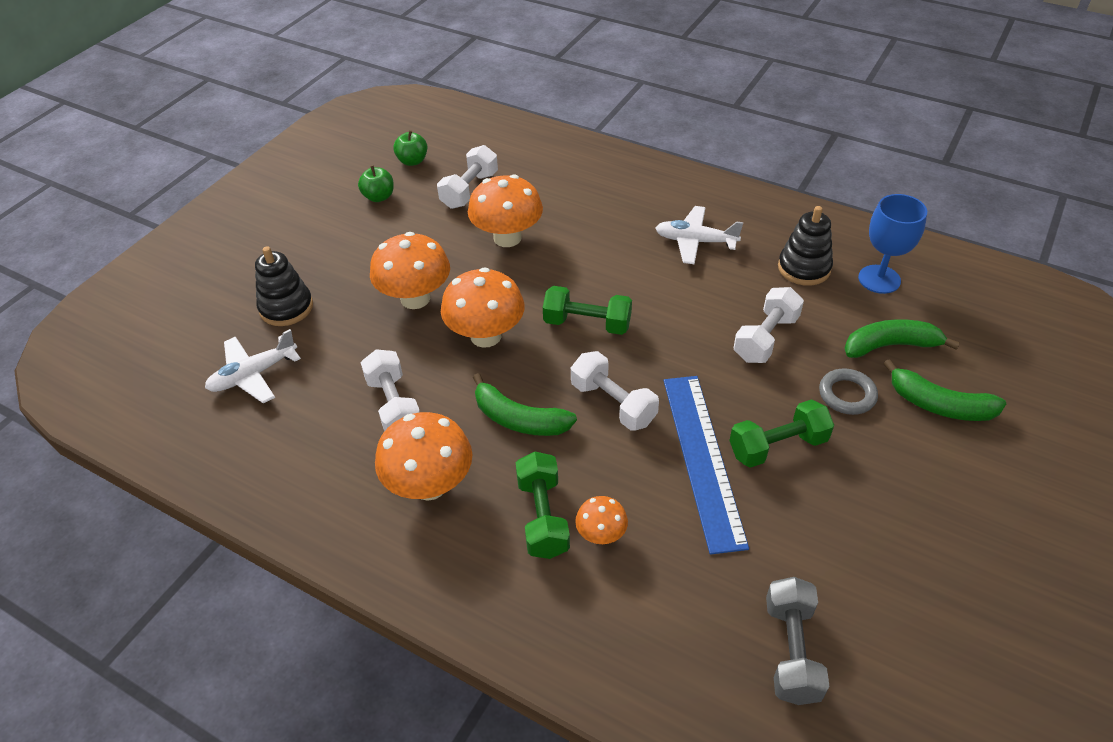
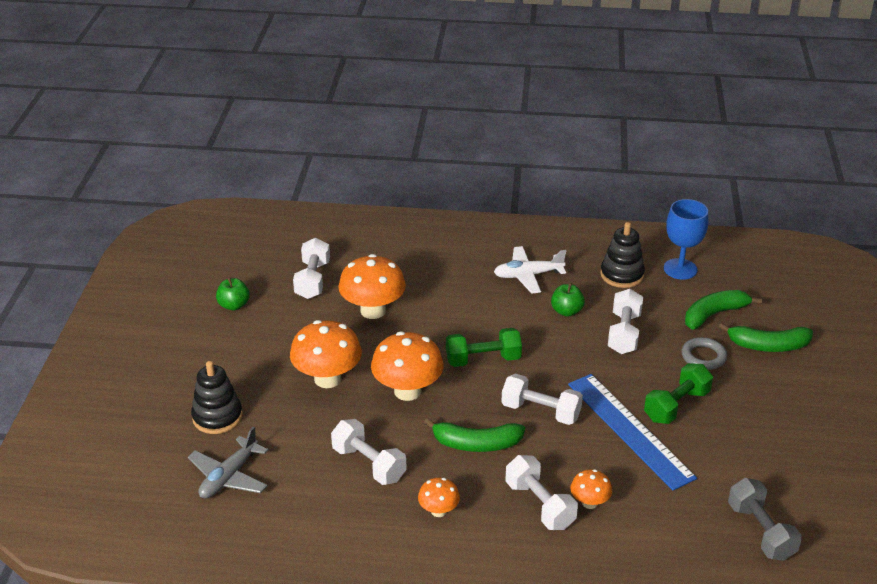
camera: 25 degrees left, 10 degrees down
(253, 375) = (229, 477): white plane -> grey plane
(412, 161) = (243, 268): green apple -> green apple (566, 311)
(429, 485) = (438, 511): orange mushroom -> orange mushroom, size x0.52
(543, 517) = (540, 505): green dumbbell -> white dumbbell

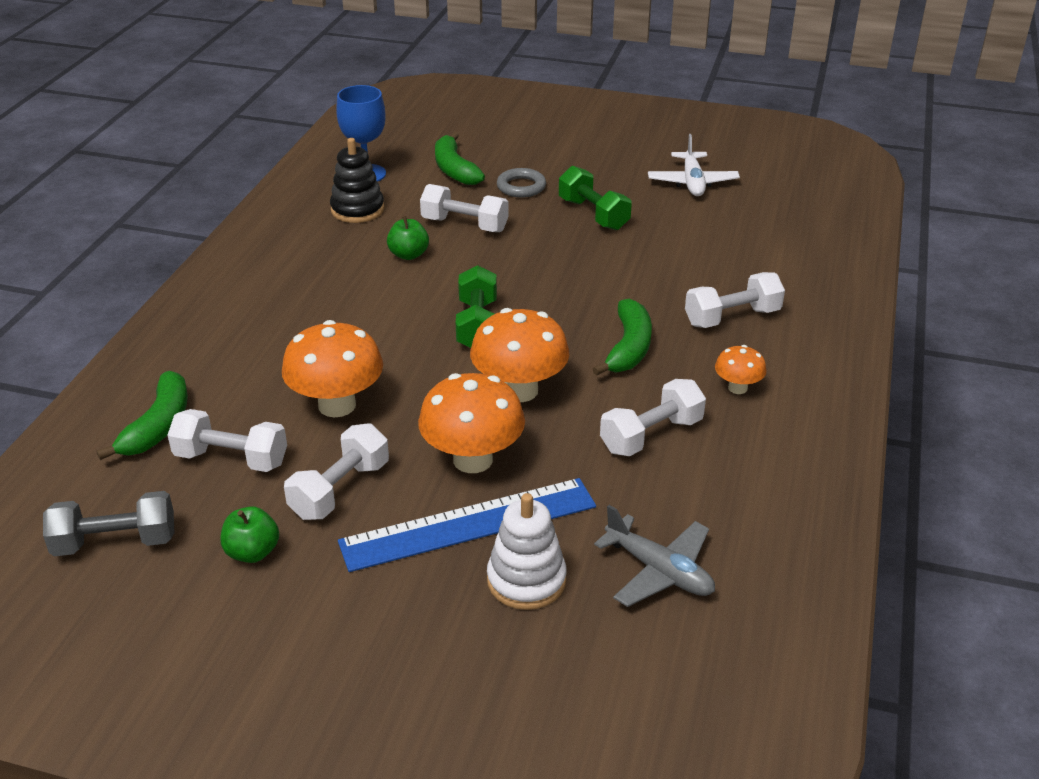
camera: 80 degrees left, 0 degrees up
(217, 417) = (526, 580): black stacking toy -> white stacking toy
(528, 275) = (324, 271): white plane -> white plane (692, 182)
(540, 411) = (583, 297): white dumbbell -> white dumbbell (340, 490)
(589, 503) = (731, 286): orange mushroom -> none
(629, 430) = (625, 246): blue ruler -> blue ruler (469, 524)
(760, 531) = (774, 202): grey dumbbell -> grey dumbbell (115, 542)
(768, 346) = (516, 151): green banana -> green banana (158, 426)

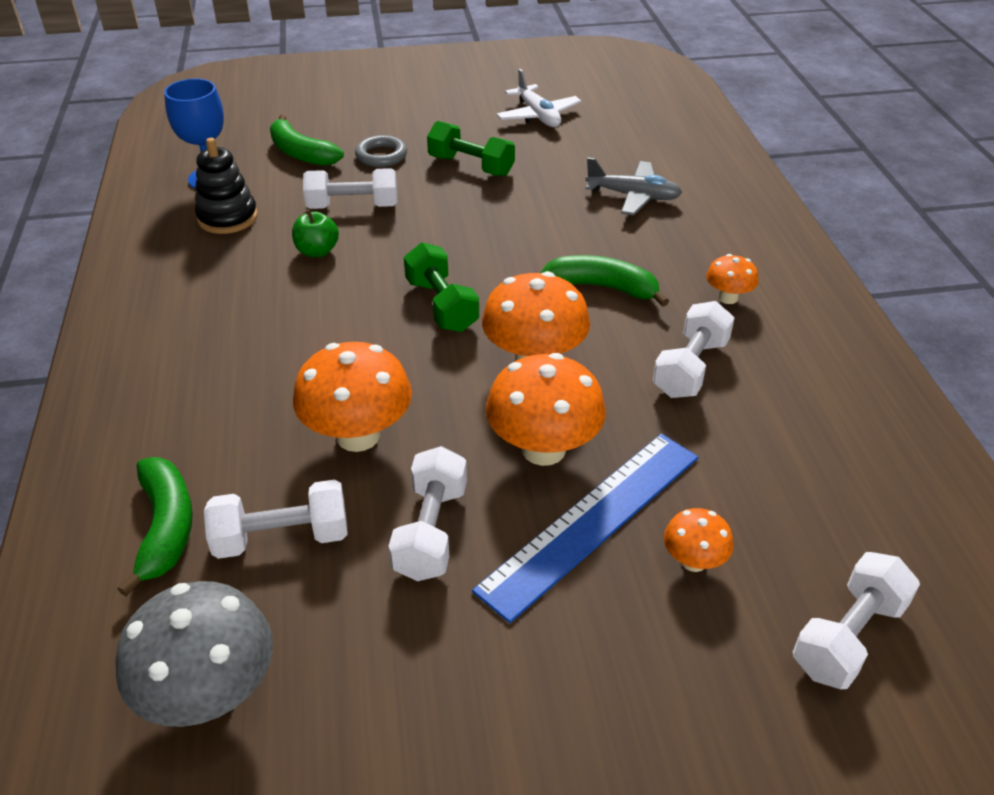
camera: 25 degrees left, 5 degrees up
(115, 542) = (210, 693): grey dumbbell -> grey mushroom
(252, 552) = (386, 641): green apple -> none
(526, 580) = (693, 561): white stacking toy -> orange mushroom
(628, 348) = (603, 287): green banana -> green banana turned 60 degrees counterclockwise
(659, 571) = (804, 503): grey plane -> grey plane (633, 196)
(732, 317) = (670, 232): white dumbbell -> white dumbbell (848, 636)

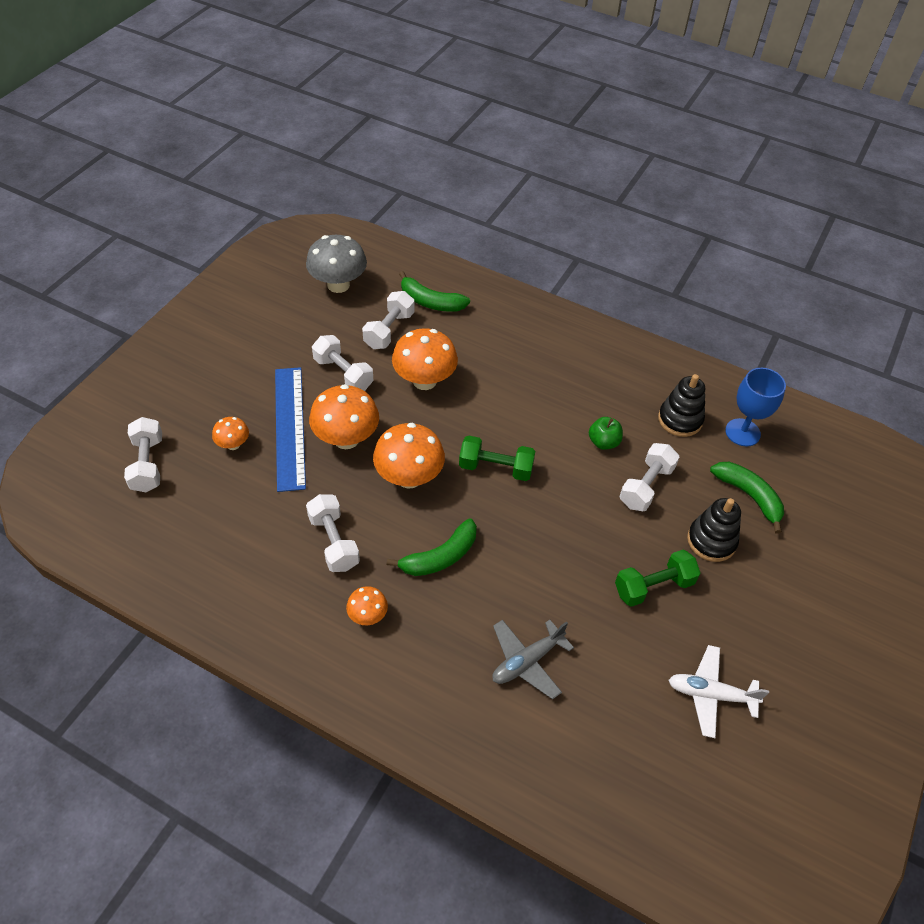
camera: 125 degrees right, 10 degrees up
(301, 153) = (749, 496): green banana -> green banana turned 60 degrees clockwise
(381, 155) = (711, 541): grey ring -> black stacking toy

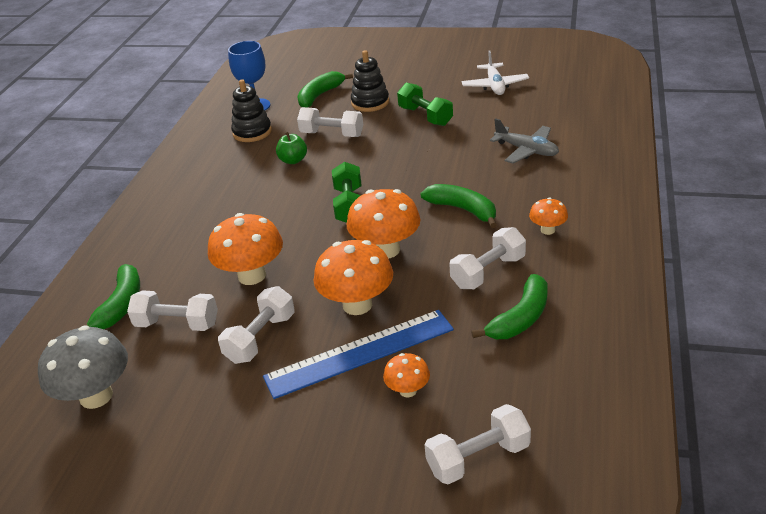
camera: 100 degrees left, 15 degrees down
(261, 542) = (520, 318): none -> green banana

